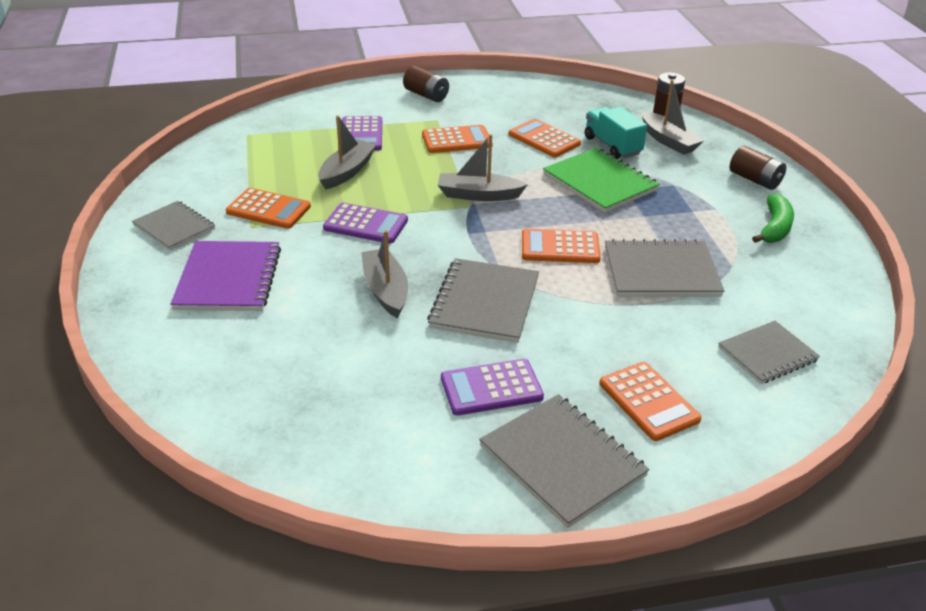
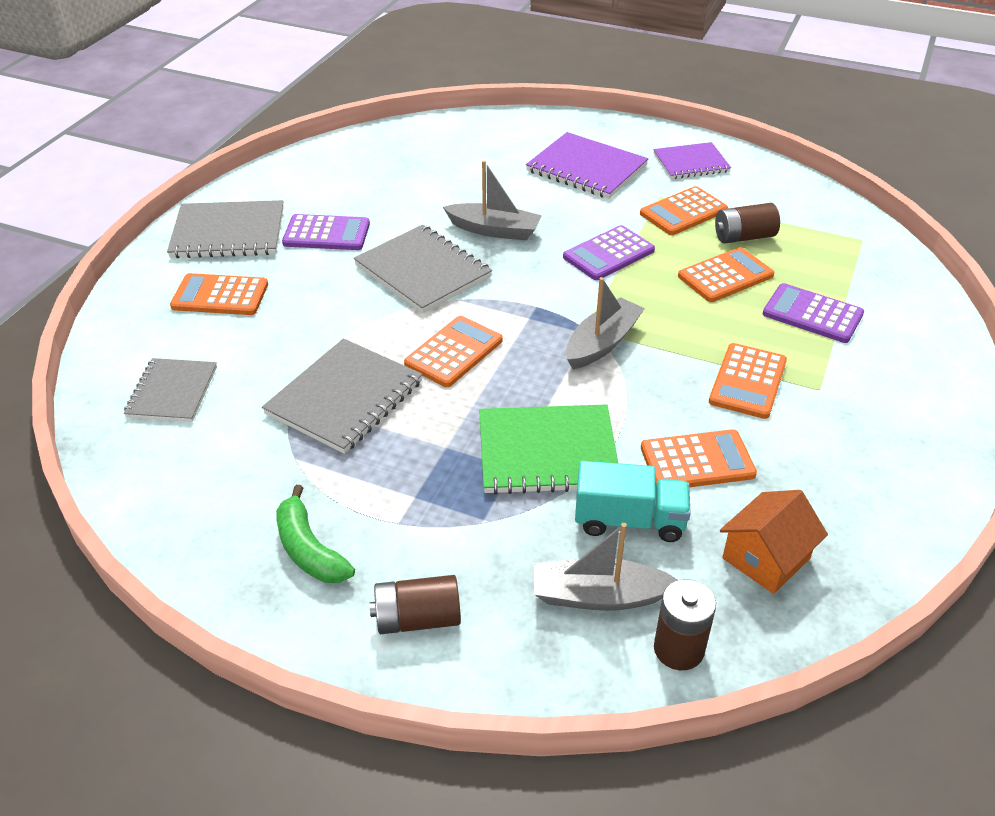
camera: 125 degrees right, 5 degrees up
(174, 227) = (691, 163): grey notebook -> purple notebook
(347, 172) = (725, 276): grey boat -> orange calculator
(426, 95) = (908, 410): brown battery -> brown battery (744, 237)
(491, 388) = (326, 234): purple calculator -> purple calculator turned 75 degrees clockwise
(584, 109) = (766, 558): none -> orange house

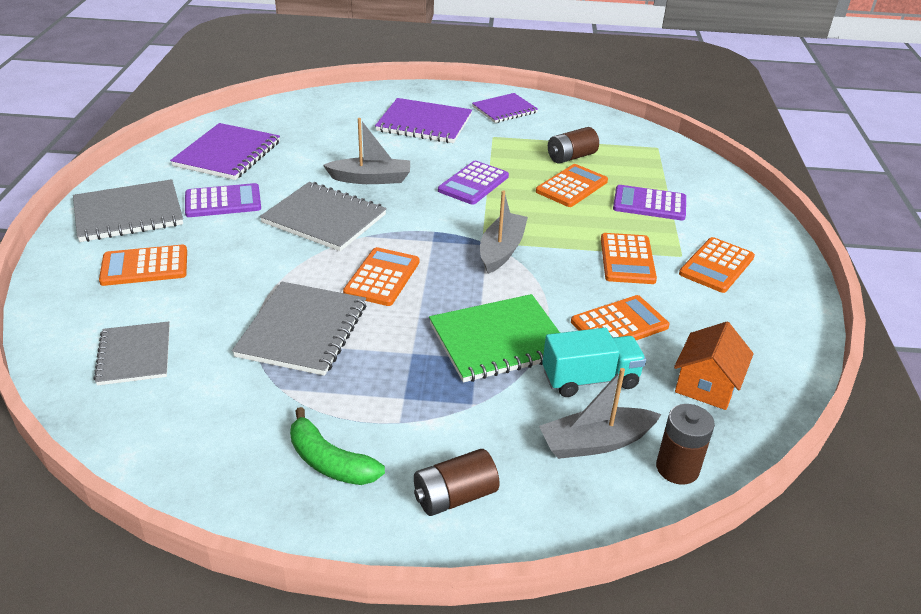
camera: 20 degrees left, 5 degrees down
(354, 177) = (227, 154): none -> purple notebook
(683, 212) = (516, 145): orange calculator -> orange calculator (716, 266)

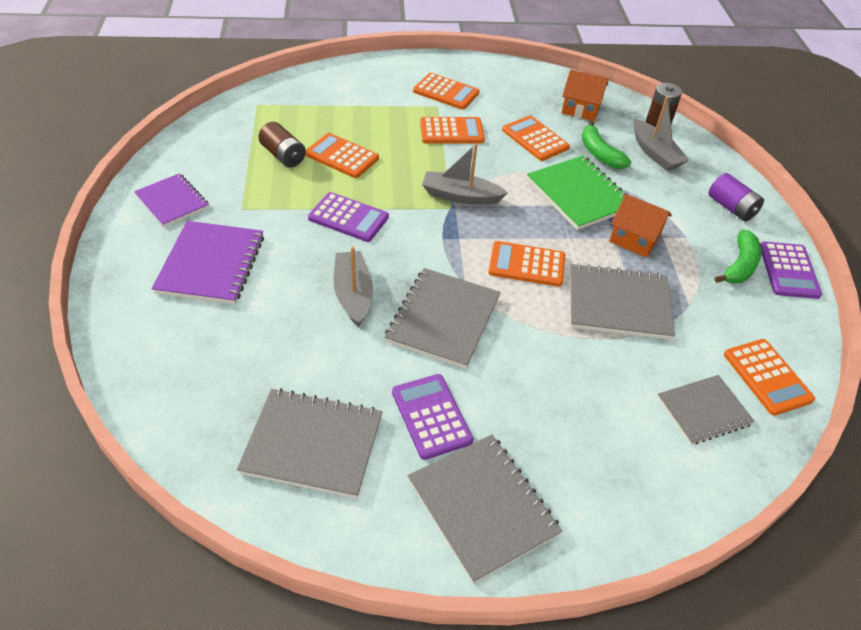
camera: 100 degrees left, 10 degrees up
(144, 266) = (578, 450): orange calculator -> orange calculator (767, 377)
(227, 154) = (312, 444): purple notebook -> grey notebook
(406, 370) = (634, 238): none -> orange house
(455, 496) = (731, 208): brown battery -> purple battery
(590, 379) = (599, 153): turquoise truck -> green banana
(649, 204) = (363, 116): purple calculator -> purple calculator (788, 270)

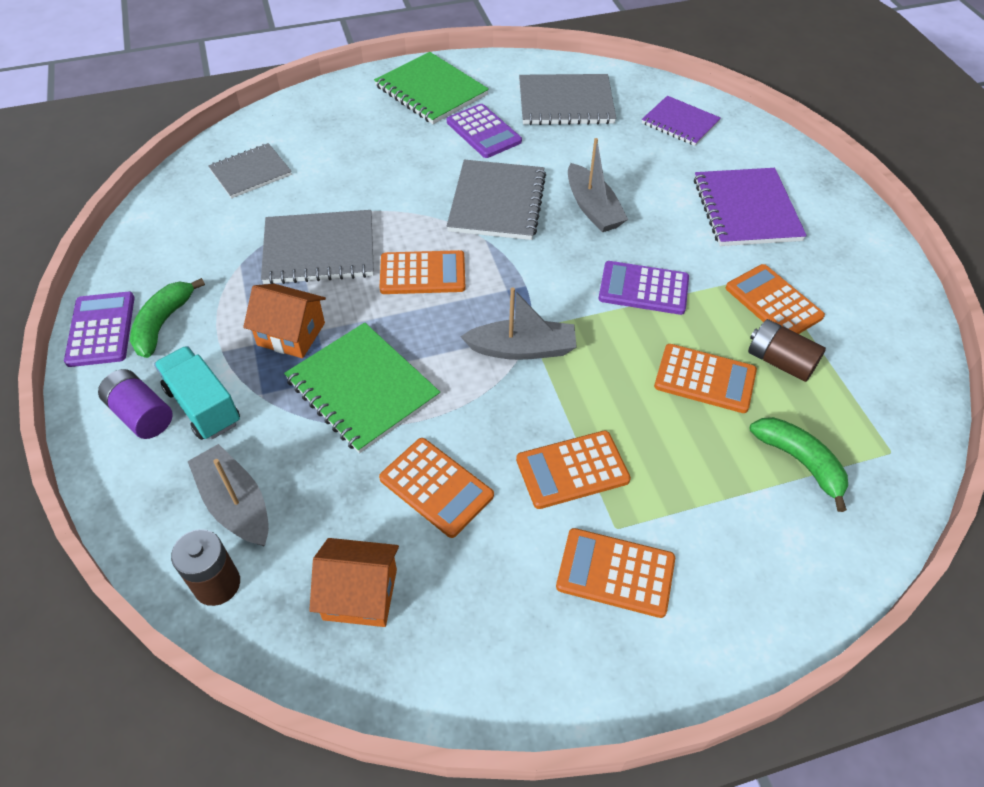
camera: 170 degrees right, 5 degrees up
(172, 201) = (848, 267): purple notebook -> purple notebook (680, 123)
(482, 507) = (431, 91): grey notebook -> green notebook
(599, 153) = (329, 479): green banana -> green banana (800, 462)
(689, 205) = (203, 406): none -> turquoise truck
(767, 377) = (179, 209): orange calculator -> orange calculator (773, 302)

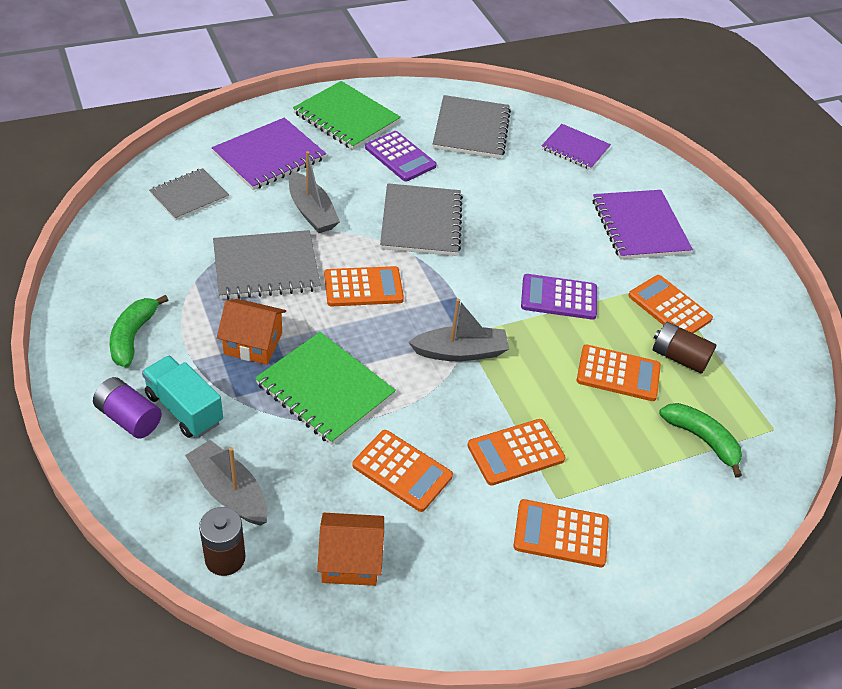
camera: 10 degrees left, 5 degrees down
(101, 329) = (75, 343): purple calculator -> none
(342, 131) = (269, 156): none -> purple notebook
(565, 102) = (471, 129): grey notebook -> grey notebook turned 75 degrees counterclockwise
(593, 208) = (507, 227): grey boat -> grey boat (312, 212)

